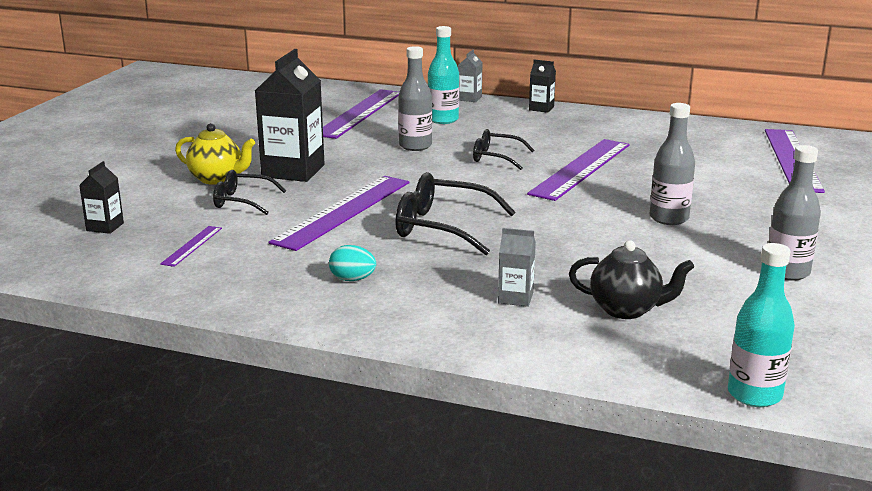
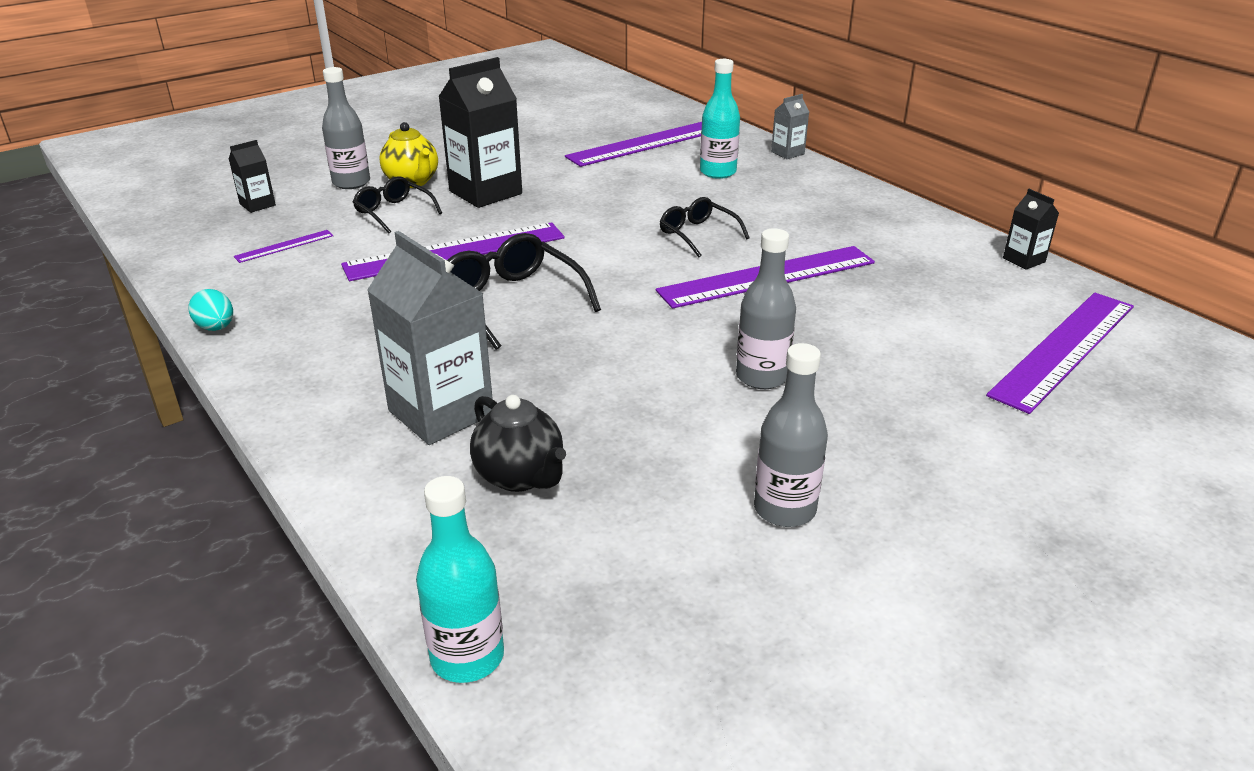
camera: 35 degrees right, 10 degrees up
(352, 279) = (342, 331): turquoise egg -> turquoise egg (216, 328)
(415, 146) = (639, 196): grey bottle -> grey bottle (351, 183)
(515, 298) = (441, 412): grey carton -> grey carton, size x2.05
(541, 108) = (848, 186): black carton -> black carton (1024, 260)

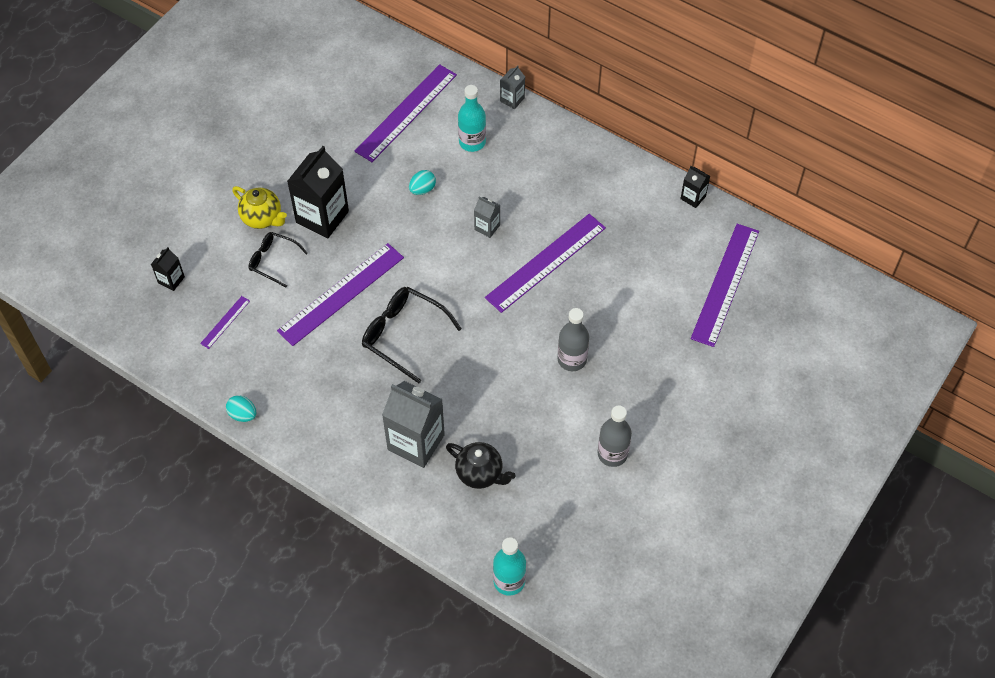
camera: 20 degrees left, 25 degrees up
(351, 183) = (219, 232): grey bottle -> none
(629, 194) = (422, 189): none -> turquoise egg
(697, 234) = (487, 227): black glasses -> grey carton

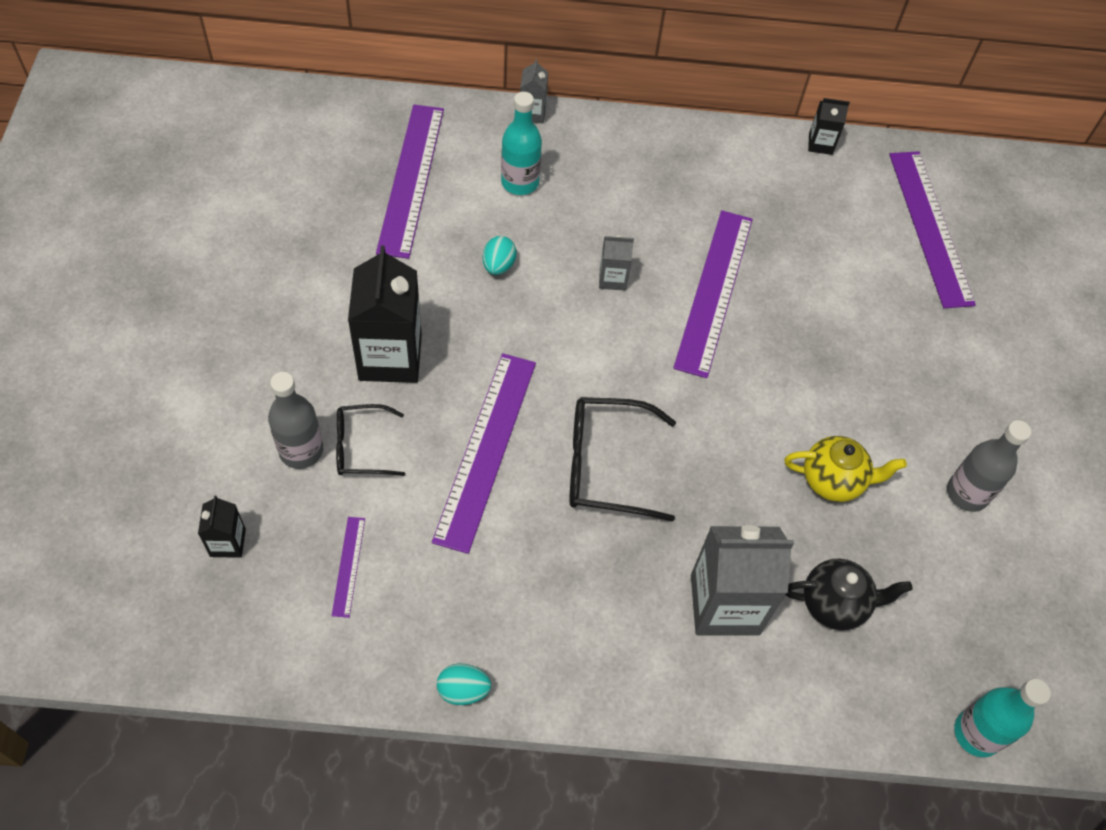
camera: 35 degrees left, 0 degrees up
(262, 218) = (307, 395): yellow teapot -> yellow teapot (833, 481)
(572, 359) = (832, 397): grey bottle -> grey bottle (301, 451)

